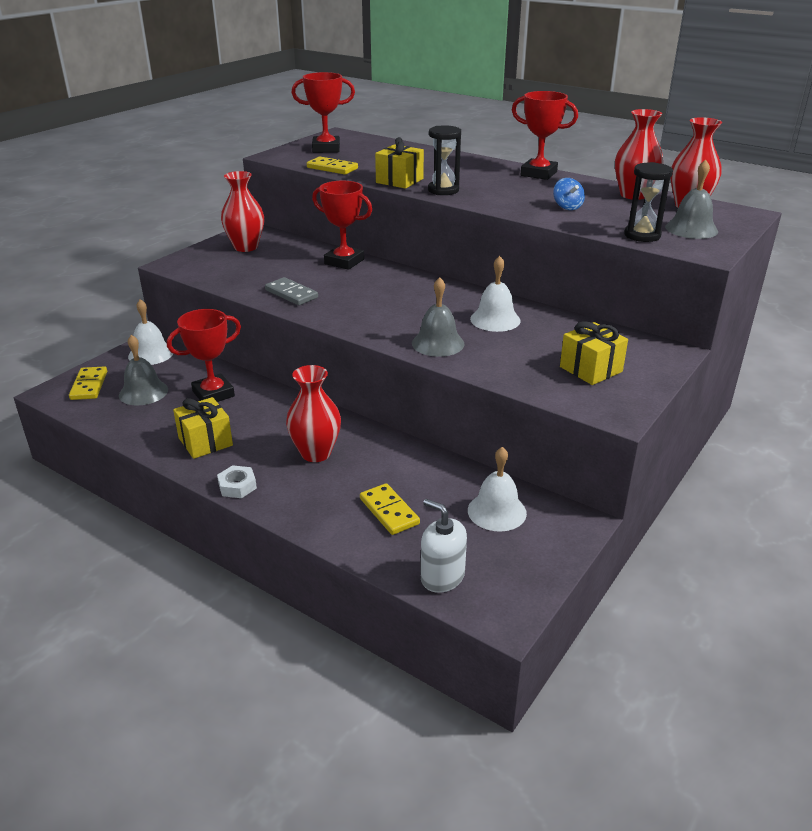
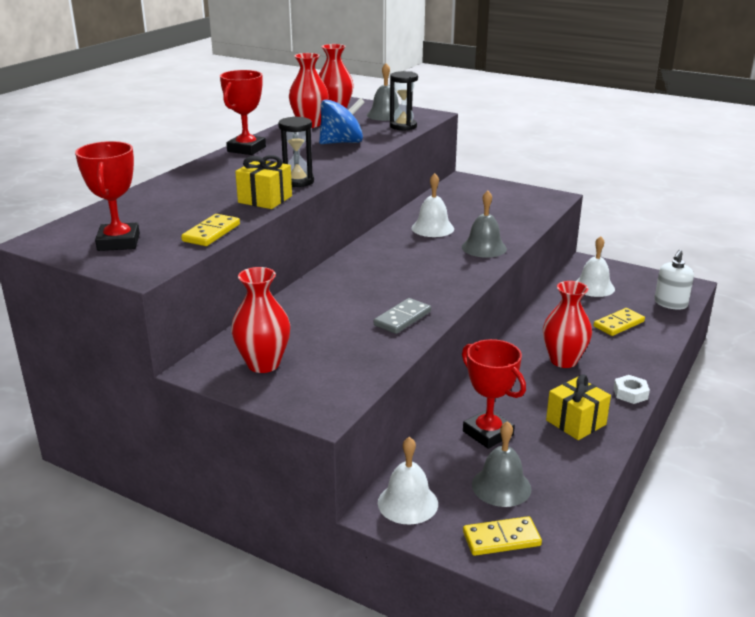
camera: 95 degrees left, 5 degrees down
(344, 262) = (311, 297): red trophy -> none
(567, 207) = (342, 143): blue spinning top -> blue spinning top, size x1.87
(591, 369) = (501, 201): yellow gift -> none

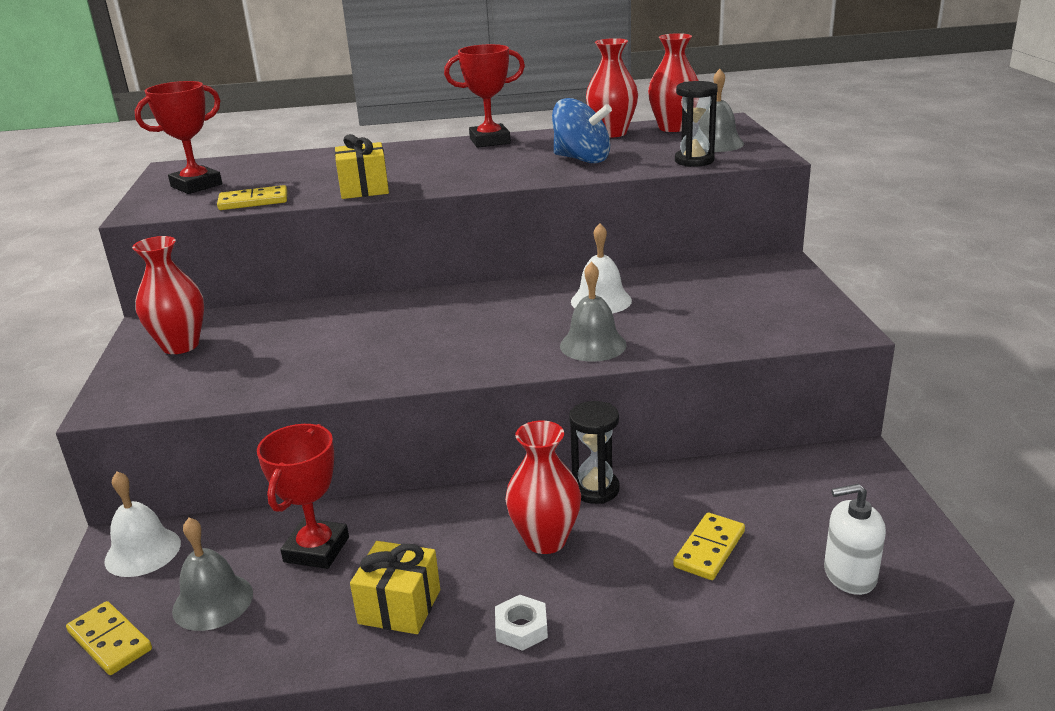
camera: 55 degrees right, 0 degrees up
(297, 181) = (432, 183): black hourglass -> black hourglass (595, 489)
(402, 318) = (343, 369): grey domino -> none
(593, 287) = (791, 488): white bell -> none
(618, 324) = (709, 549): yellow domino -> yellow domino turned 75 degrees counterclockwise

